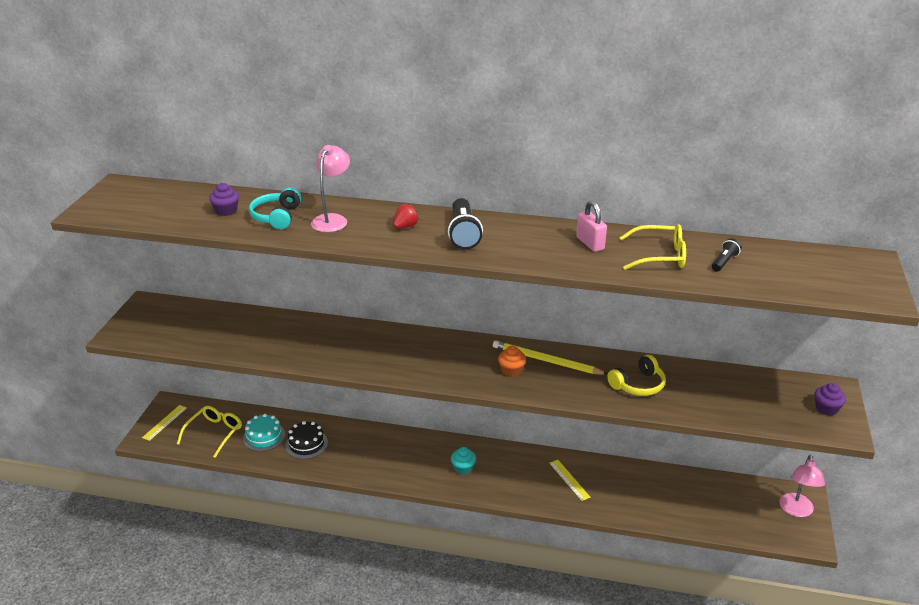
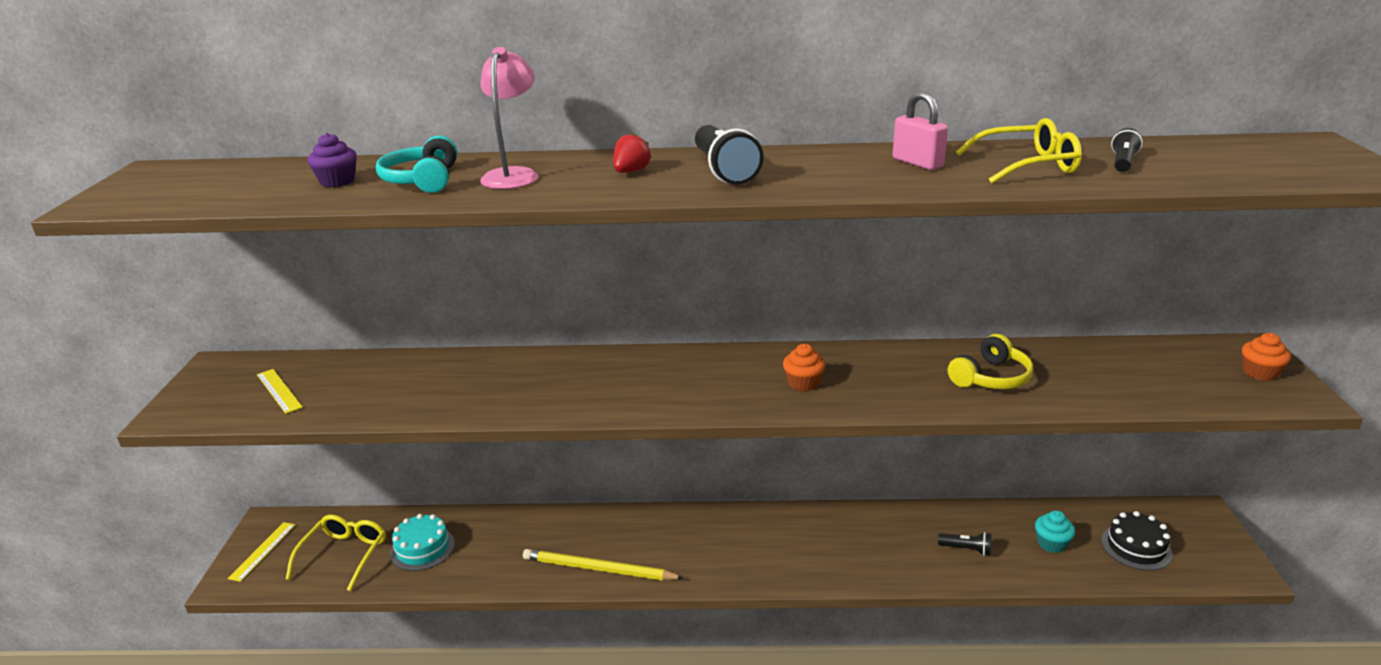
camera: 10 degrees left, 5 degrees down
(306, 444) = (490, 549): black cake -> black cake (1136, 547)
(463, 468) = (730, 548): turquoise cupcake -> turquoise cupcake (1051, 543)
(546, 361) = (846, 365): yellow pencil -> yellow pencil (598, 569)
(569, 480) = (885, 541): yellow ruler -> yellow ruler (279, 391)
(622, 494) = (966, 549): none -> black flashlight
(796, 510) = (1203, 534): pink lamp -> none
(826, 408) = (1259, 373): purple cupcake -> orange cupcake

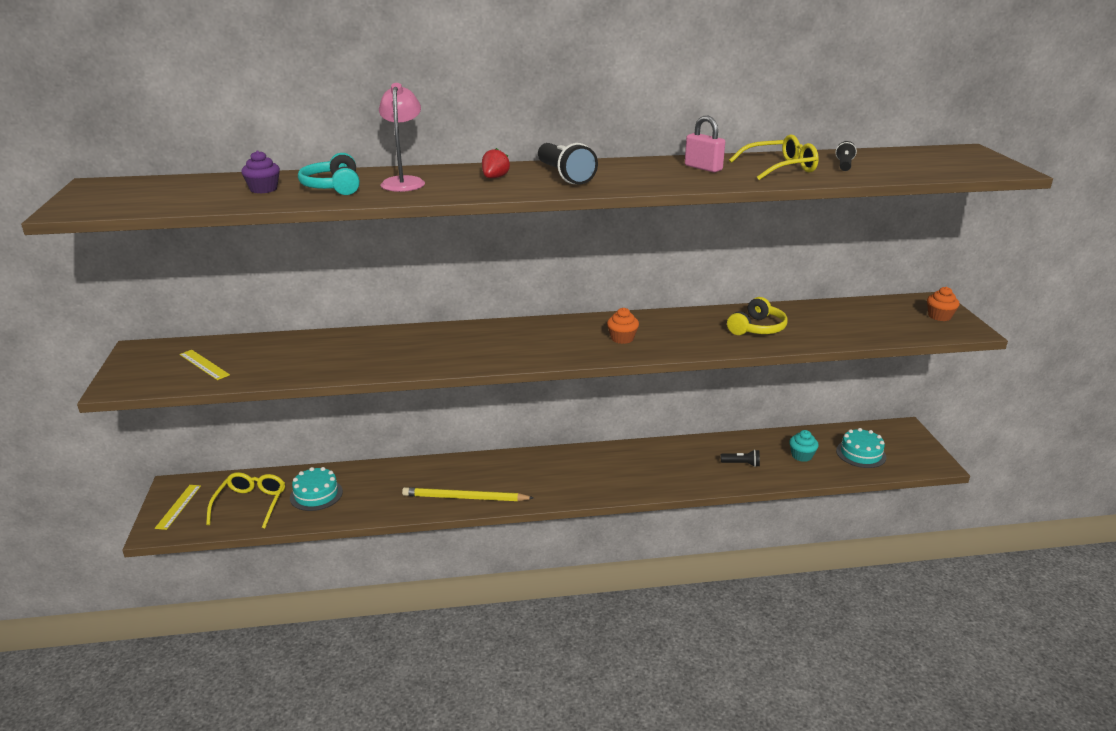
camera: 10 degrees left, 0 degrees up
(1136, 547) = (861, 454): black cake -> turquoise cake

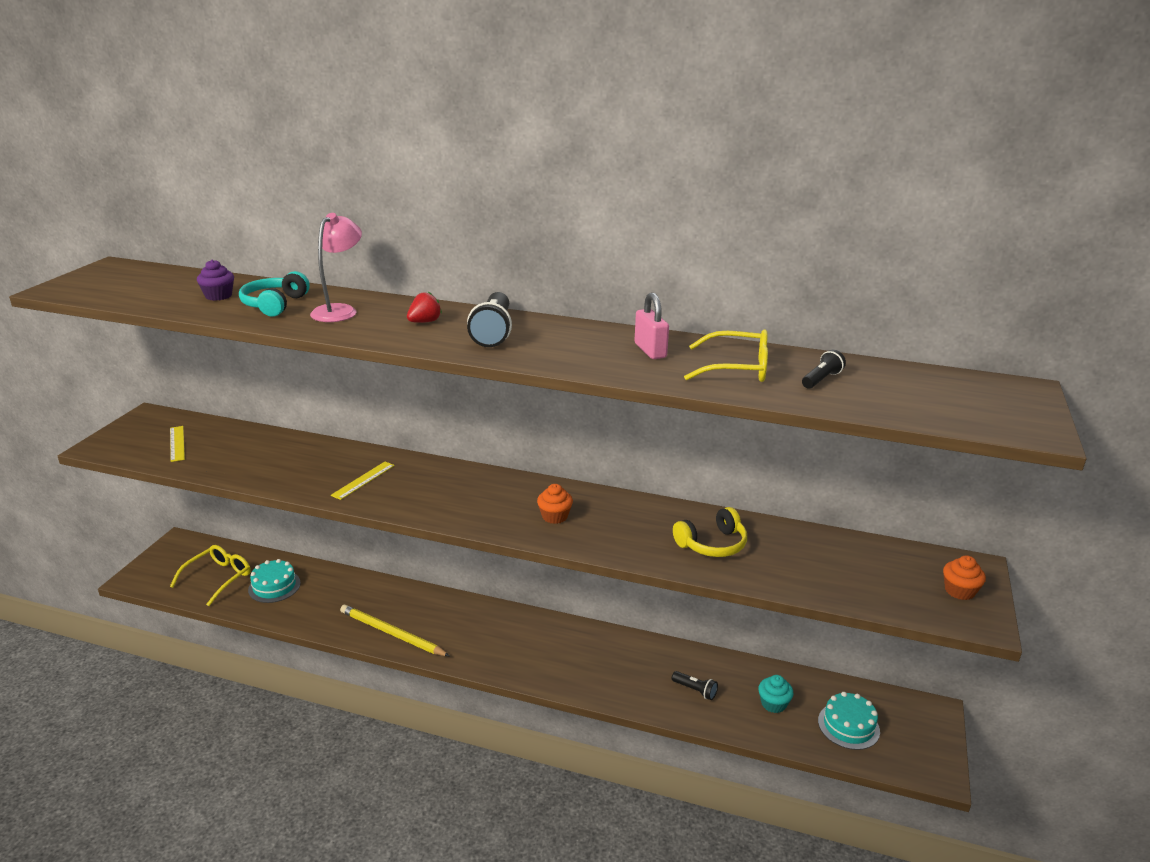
camera: 25 degrees right, 0 degrees up
(178, 506) = (166, 562): yellow ruler -> yellow ruler (363, 480)

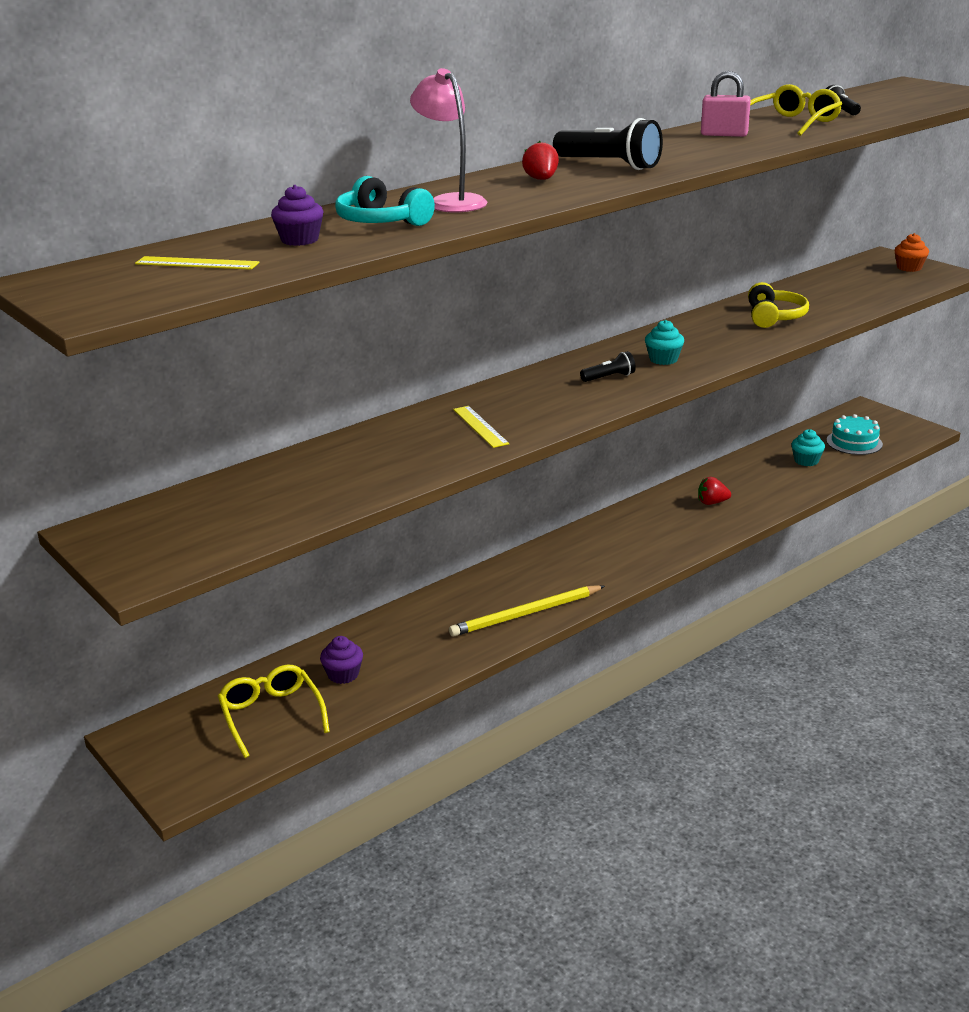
camera: 55 degrees left, 0 degrees up
(177, 443) = (221, 519): yellow ruler -> yellow ruler (197, 263)
(274, 586) = (343, 674): turquoise cake -> purple cupcake
(554, 516) = (663, 359): orange cupcake -> turquoise cupcake
(636, 670) = (712, 502): none -> red strawberry
(695, 690) = (762, 486): black flashlight -> black flashlight (609, 377)

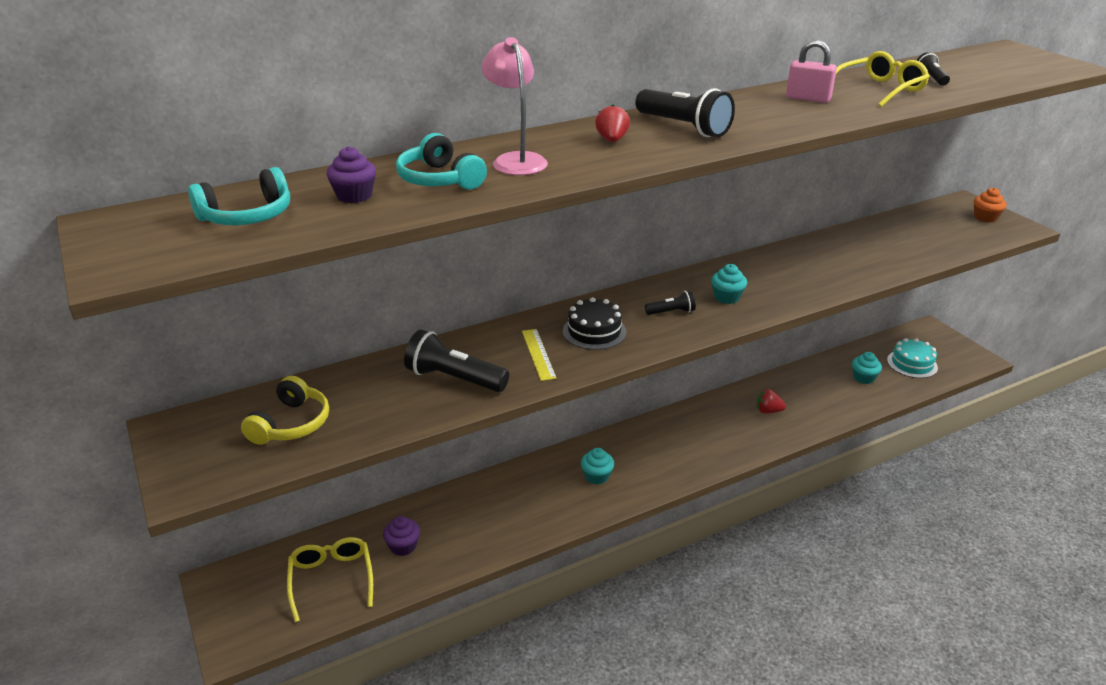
camera: 10 degrees right, 5 degrees up
(197, 263) = (247, 216): yellow ruler -> turquoise headphones
(397, 456) = (454, 379): none -> black flashlight
(525, 614) = (574, 506): yellow pencil -> none
(533, 402) = (594, 331): none -> black cake
(541, 584) = (597, 476): none -> turquoise cupcake
(774, 317) = (843, 260): yellow headphones -> yellow headphones (291, 424)

